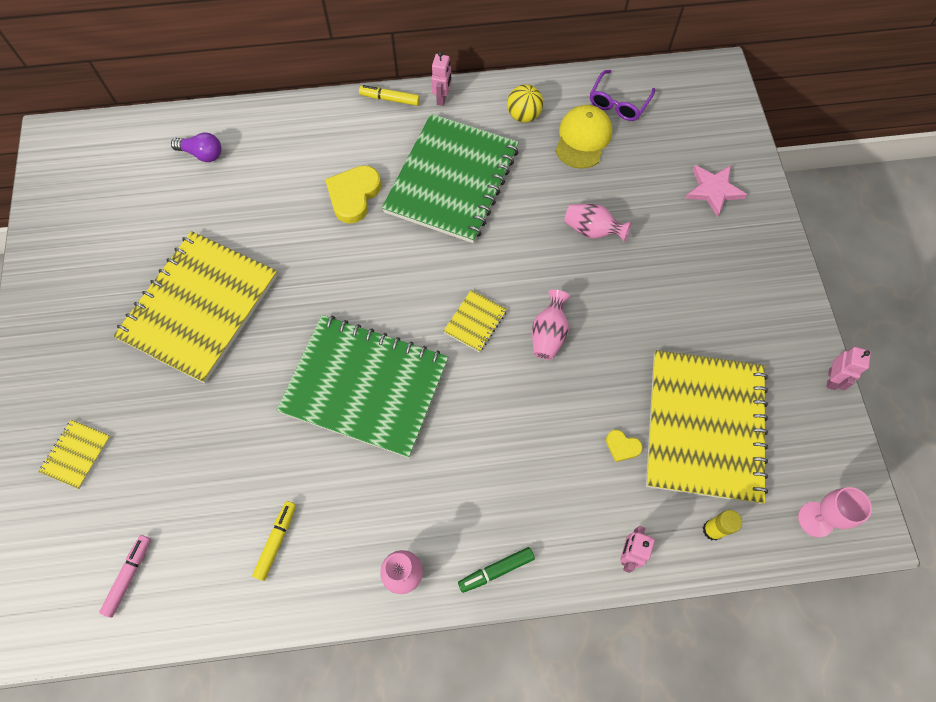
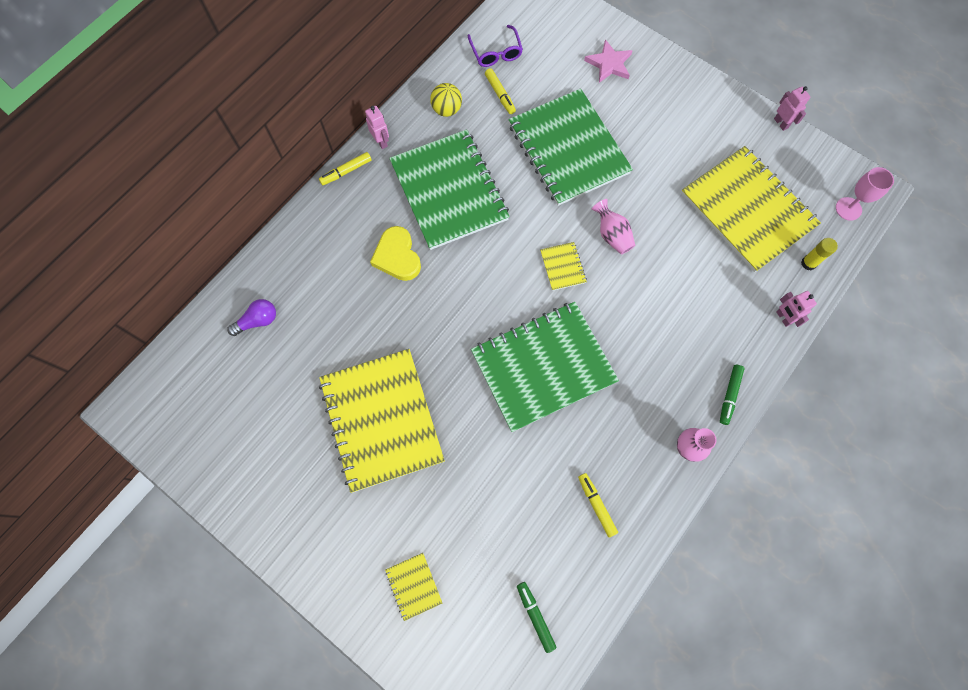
camera: 45 degrees left, 5 degrees up
(129, 576) = (535, 616): pink marker -> green marker
(583, 138) = (500, 94): yellow cap -> yellow marker
(592, 230) = (568, 149): pink vase -> green notebook
(622, 446) = (719, 262): yellow heart -> none

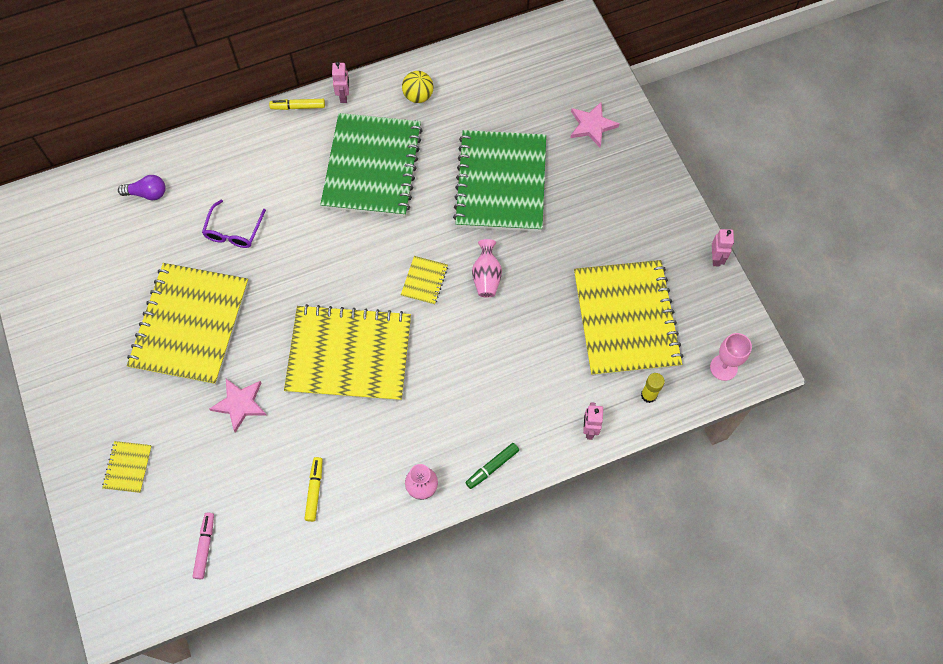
camera: 30 degrees right, 5 degrees down
(397, 256) = (292, 199): yellow heart -> none
(477, 466) = (240, 404): none -> pink star
(496, 52) = (496, 66): purple glasses -> purple glasses (233, 231)
(500, 94) = (474, 105): yellow marker -> none
(535, 616) = (205, 546): green marker -> pink marker
(543, 366) = (349, 354): green notebook -> yellow notebook

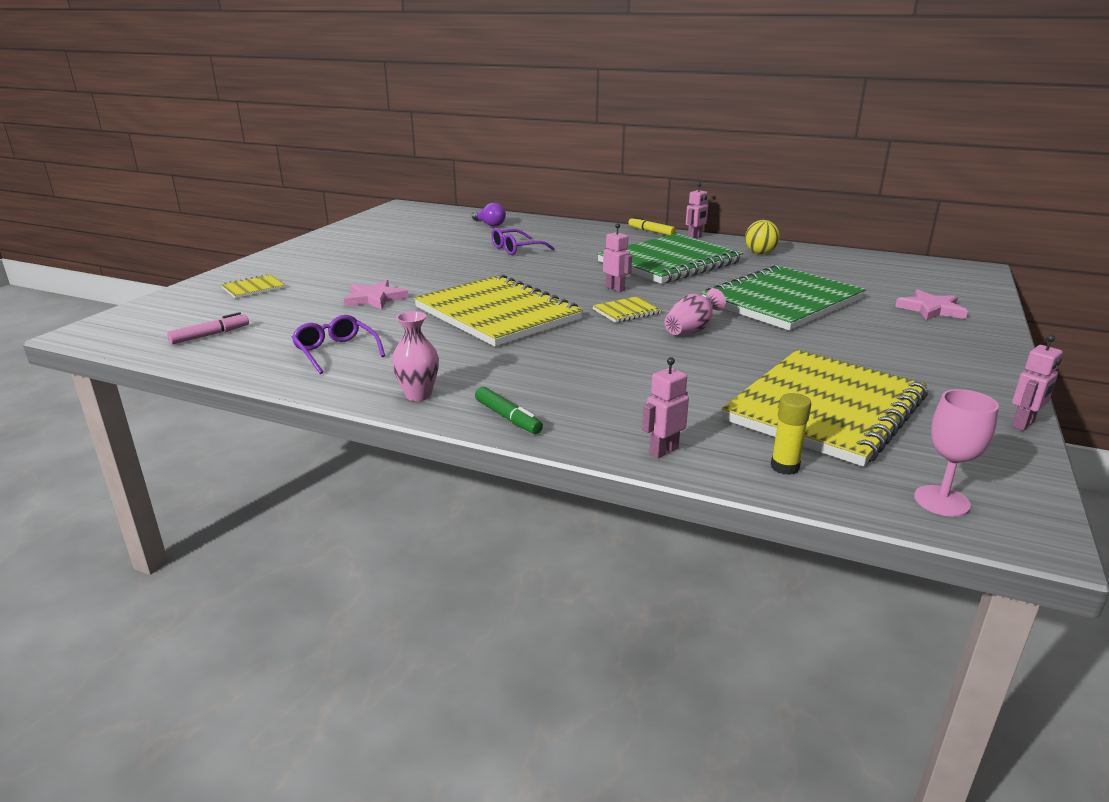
camera: 45 degrees right, 40 degrees down
(190, 325) = (414, 264): yellow notebook -> none
(314, 490) = (336, 352): yellow marker -> purple glasses
(382, 249) = (615, 289): none -> pink robot
(492, 467) = (508, 418): green marker -> green marker turned 135 degrees counterclockwise

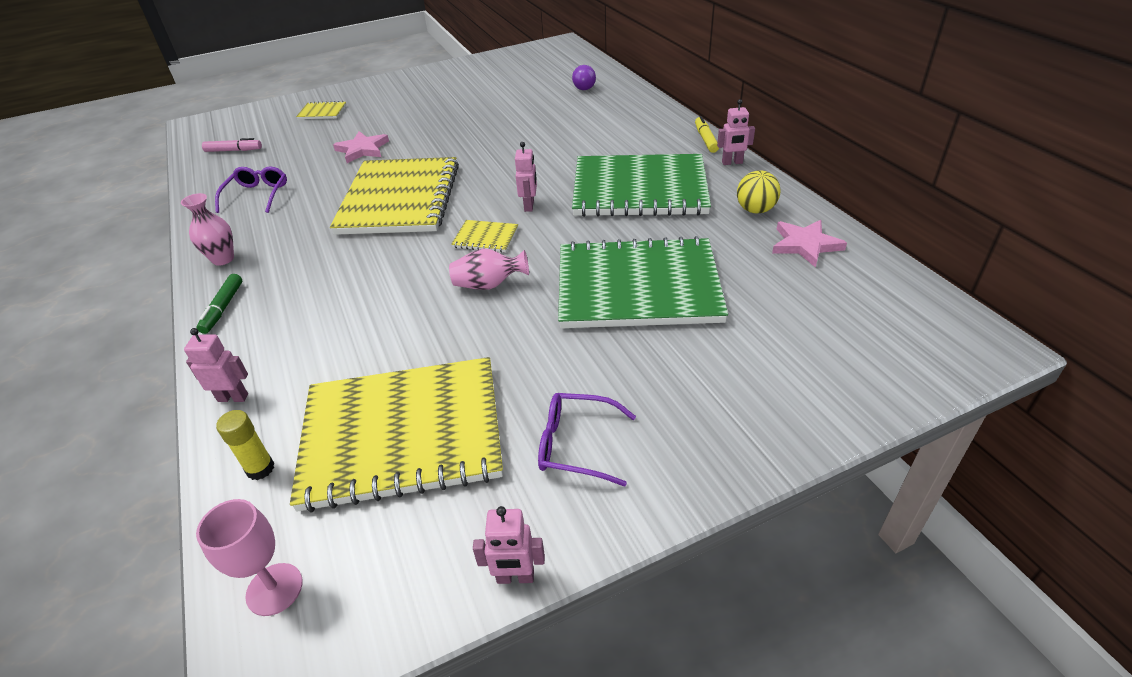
camera: 45 degrees right, 15 degrees up
(516, 249) = (547, 125): purple glasses -> purple glasses (576, 445)
(931, 309) = (772, 377): pink star -> pink star (805, 245)

